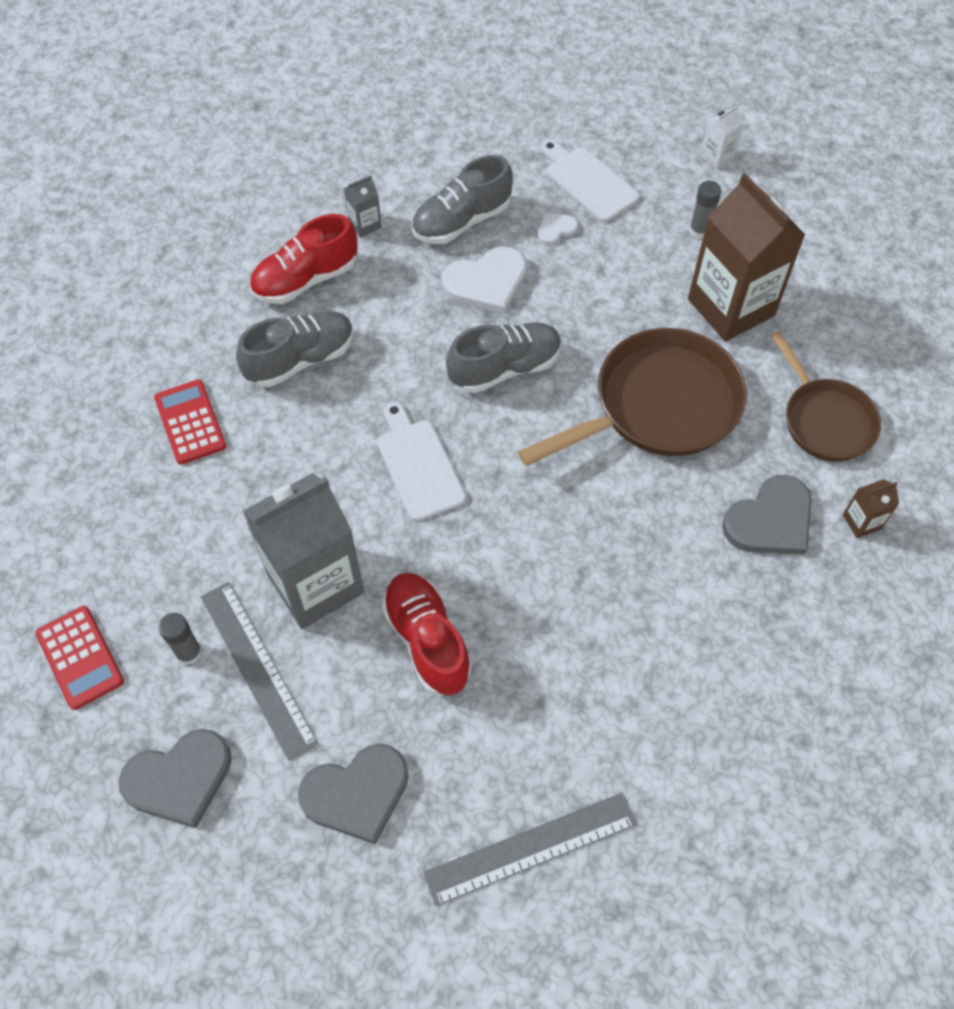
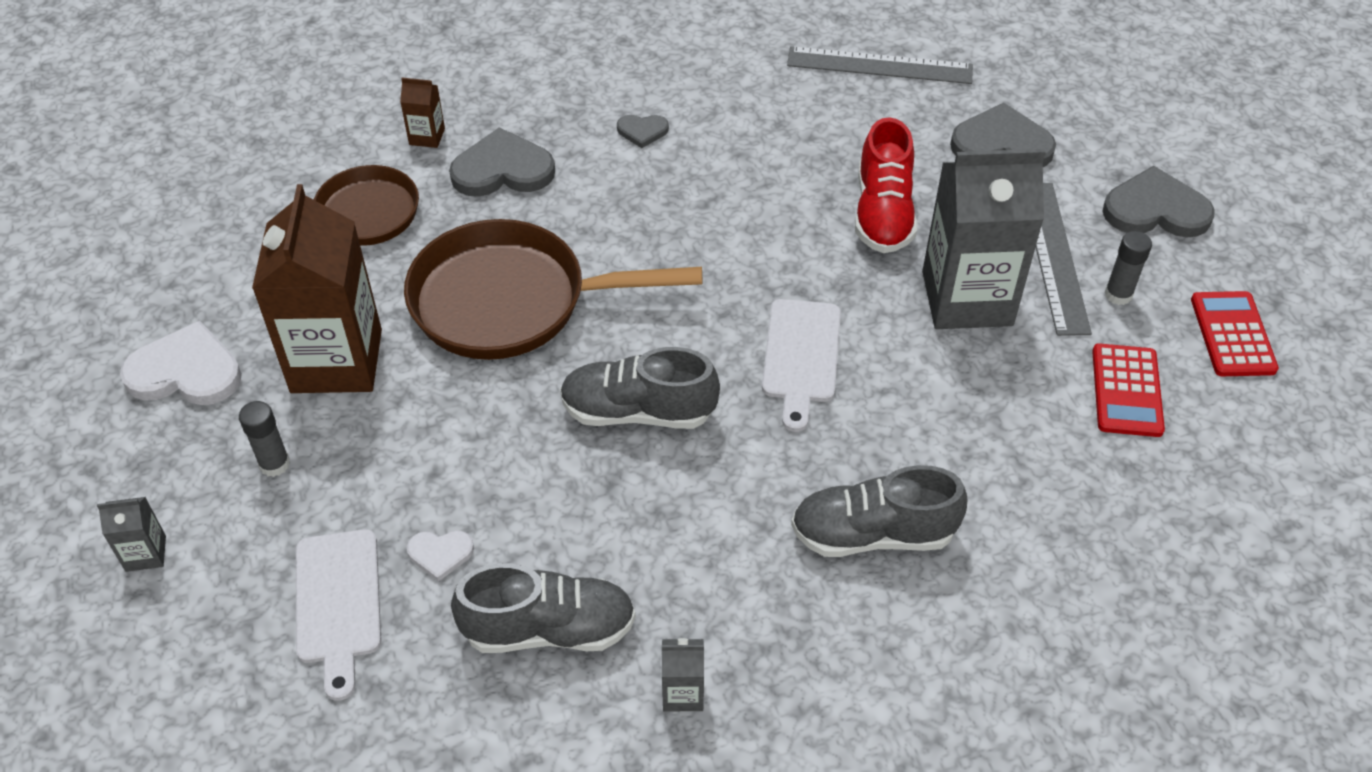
camera: 150 degrees left, 10 degrees down
(190, 422) = (1043, 519): red calculator -> red calculator (1126, 391)
(306, 279) = (811, 645): red shoe -> none
(487, 282) = (581, 524): white heart -> white heart (185, 371)
(693, 626) = (642, 131): none -> grey heart
(716, 157) = (146, 553): white carton -> grey carton

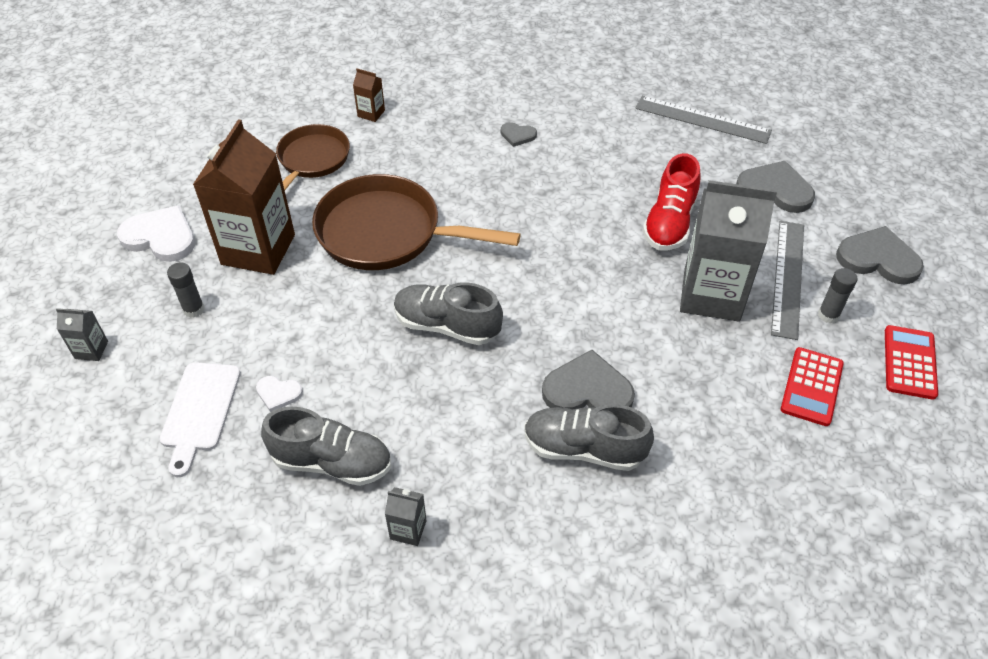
camera: 15 degrees right, 0 degrees up
(502, 169) = (413, 144): grey heart -> grey heart (588, 390)
(801, 357) = (575, 311): white cutting board -> none

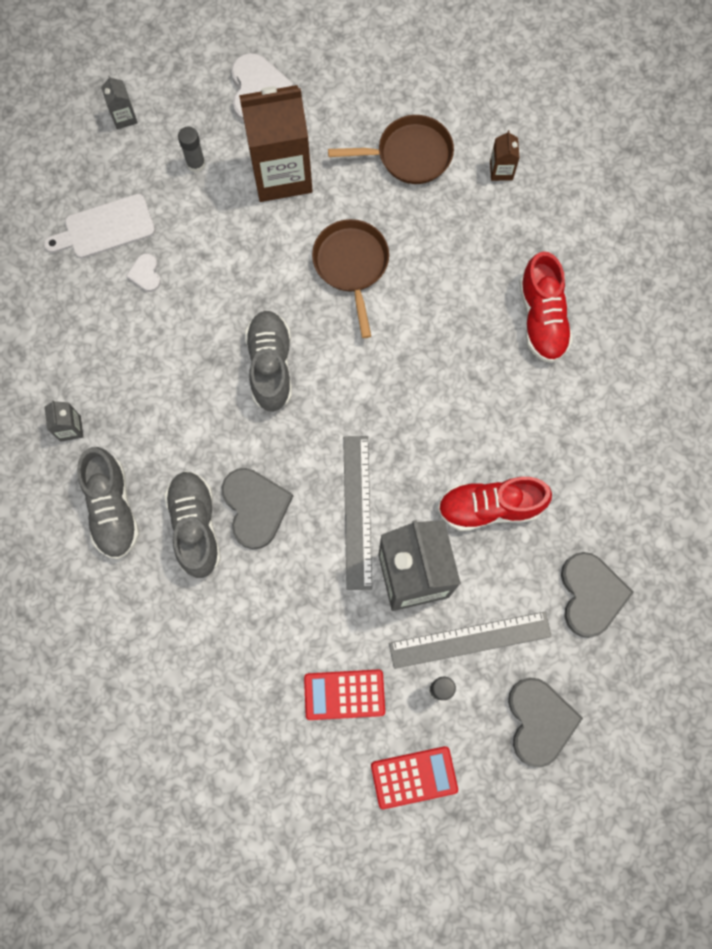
camera: 65 degrees right, 25 degrees up
(332, 462) = (103, 346): grey shoe -> grey shoe (113, 509)
(387, 233) = (351, 265): brown pan -> brown pan, size x0.63
(517, 135) = (542, 318): grey heart -> red shoe
(702, 120) = (665, 489): grey ruler -> grey ruler (357, 511)

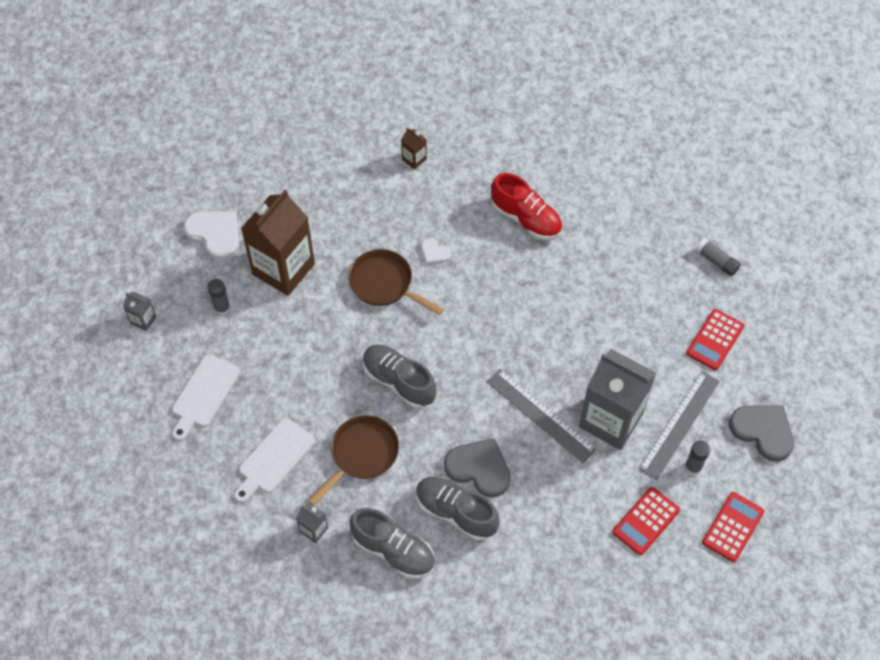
camera: 45 degrees left, 15 degrees down
(102, 337) = (274, 459): none -> white cutting board
(145, 274) = (261, 398): white heart -> white heart (434, 252)
(409, 155) = (350, 194): brown pan -> brown pan (362, 454)
(490, 507) = (610, 344): red shoe -> none
(591, 595) = (715, 340): grey heart -> red calculator
(677, 523) = (716, 261): none -> grey glue stick

